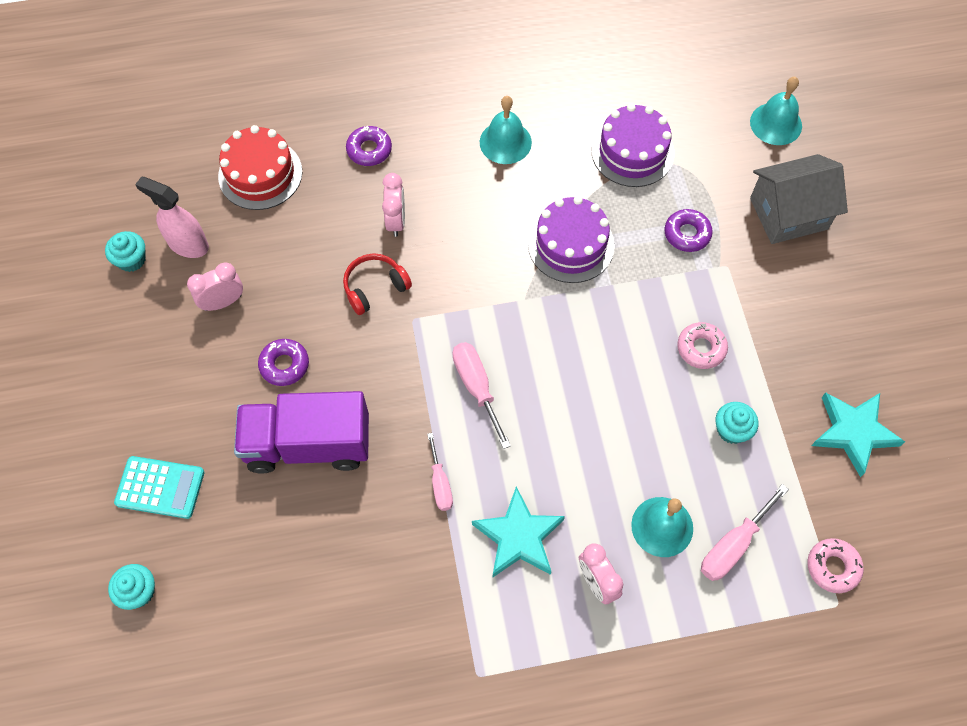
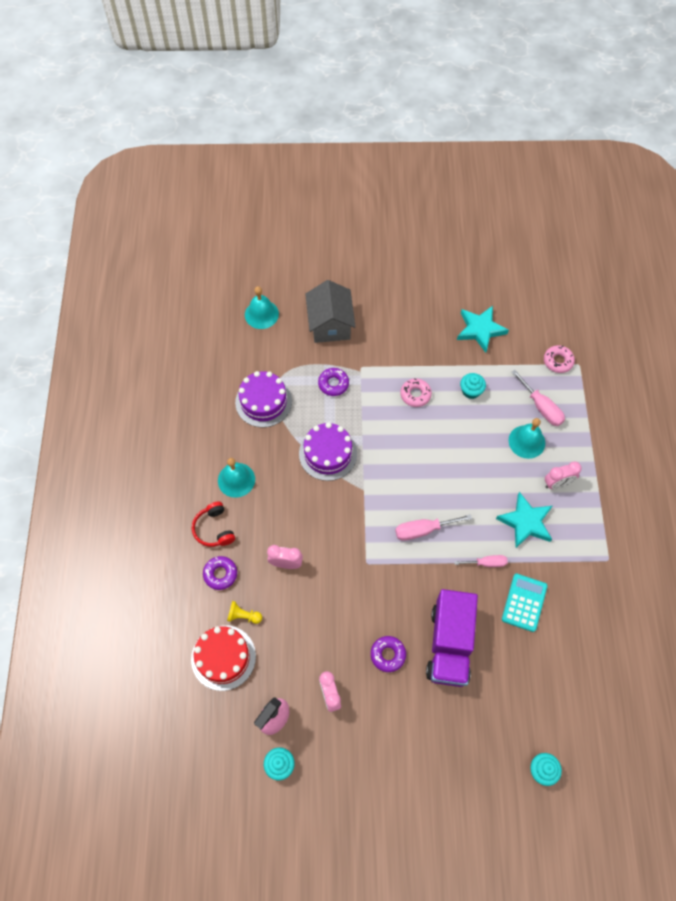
camera: 80 degrees left, 0 degrees up
(160, 487) = (469, 751): turquoise calculator -> turquoise calculator (524, 602)
(317, 185) = (243, 616): none -> yellow pawn
(375, 287) = (337, 585): red headphones -> red headphones (214, 529)

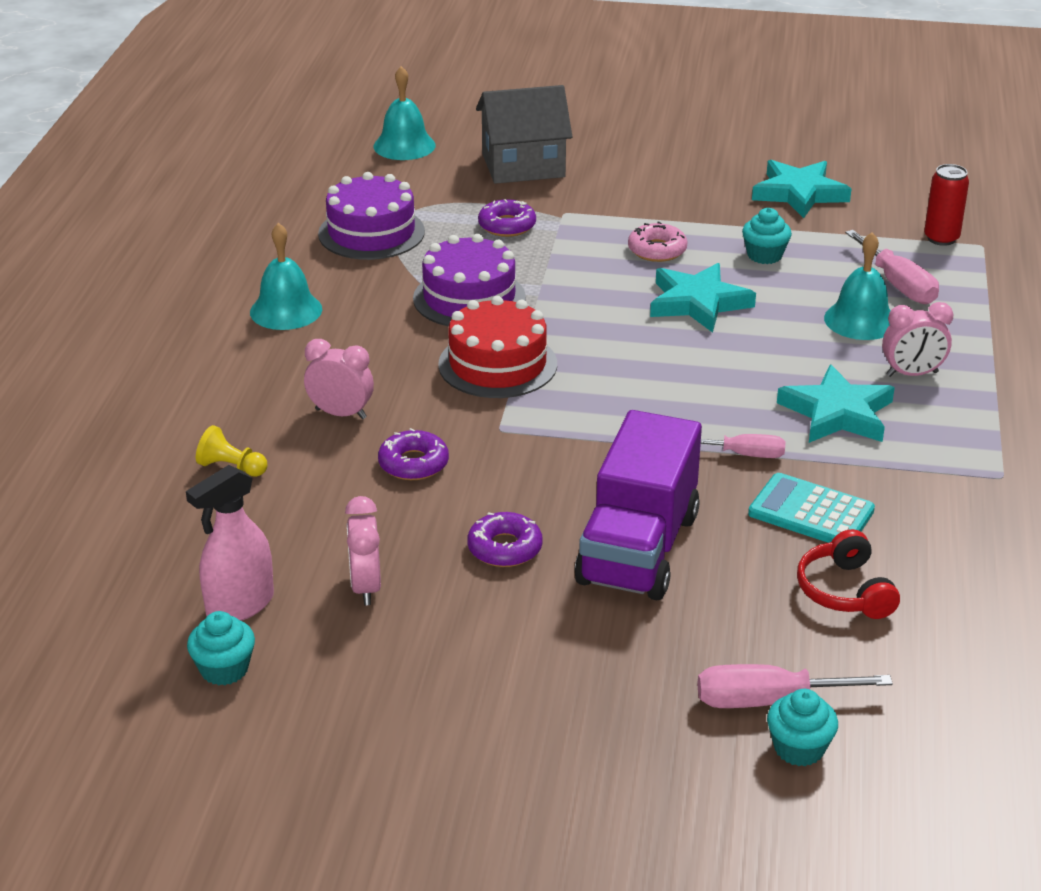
camera: 10 degrees right, 30 degrees down
(214, 529) = (220, 360): red headphones -> red headphones (845, 591)
(220, 574) = (209, 413): purple donut -> purple donut (413, 464)
(223, 657) = (169, 514): red cake -> red cake (497, 364)
(330, 324) = (523, 165): grey house -> grey house turned 75 degrees clockwise
(423, 530) = (625, 402): pink screwdriver -> pink screwdriver (767, 701)
(444, 439) = (698, 303): none -> turquoise star
(524, 602) = (811, 512): turquoise calculator -> turquoise calculator turned 90 degrees counterclockwise
(558, 361) = (941, 238): pink donut -> red can

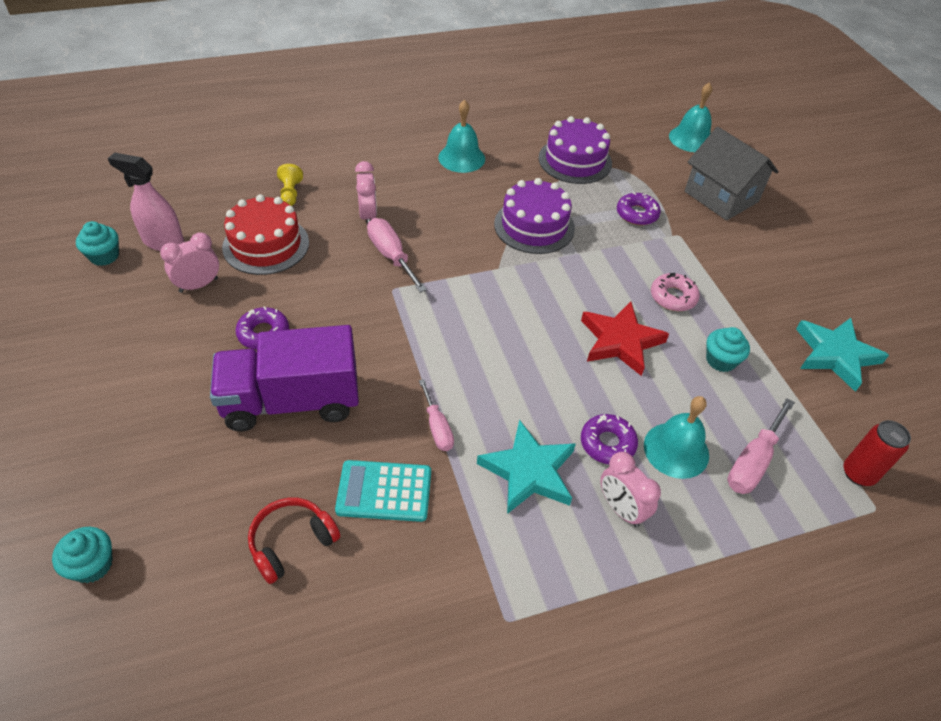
camera: 60 degrees right, 15 degrees up
(413, 464) = (333, 263): purple donut -> purple donut (607, 443)
(497, 364) = (466, 264): red cake -> red cake (266, 245)
(698, 303) = (620, 341): turquoise star -> red star
(767, 701) = (142, 529): pink screwdriver -> pink screwdriver (391, 256)
(811, 512) = (384, 491): turquoise calculator -> turquoise calculator turned 90 degrees counterclockwise

